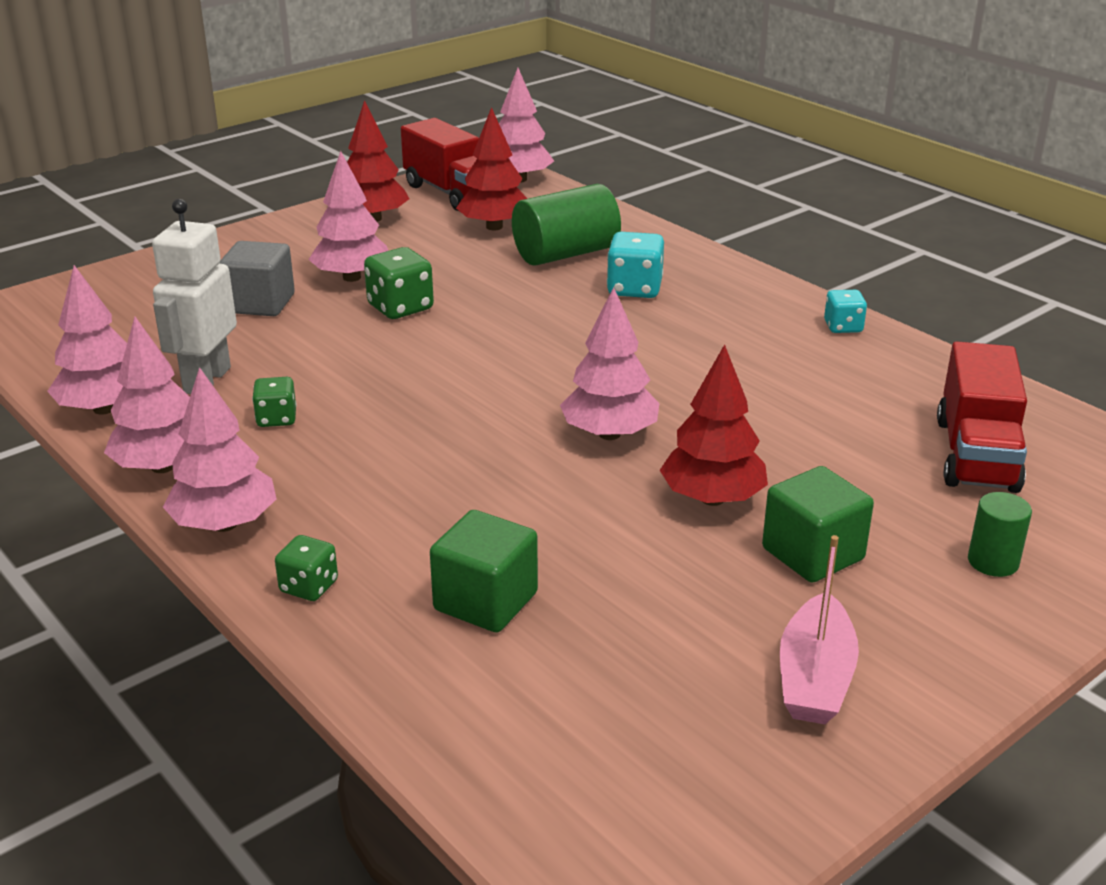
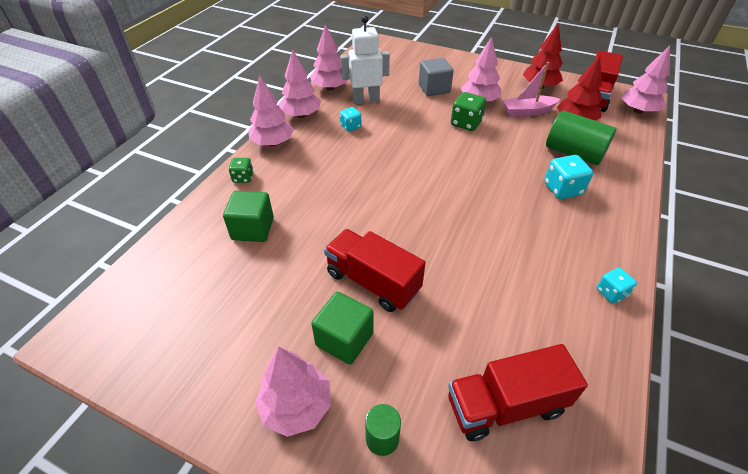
camera: 65 degrees right, 15 degrees up
(276, 418) = (350, 126): green dice -> turquoise dice
(609, 434) = (407, 225): pink tree -> pink tree (296, 406)
(712, 499) = (373, 282): red tree -> red truck
(815, 677) = (237, 367): pink boat -> pink boat (527, 112)

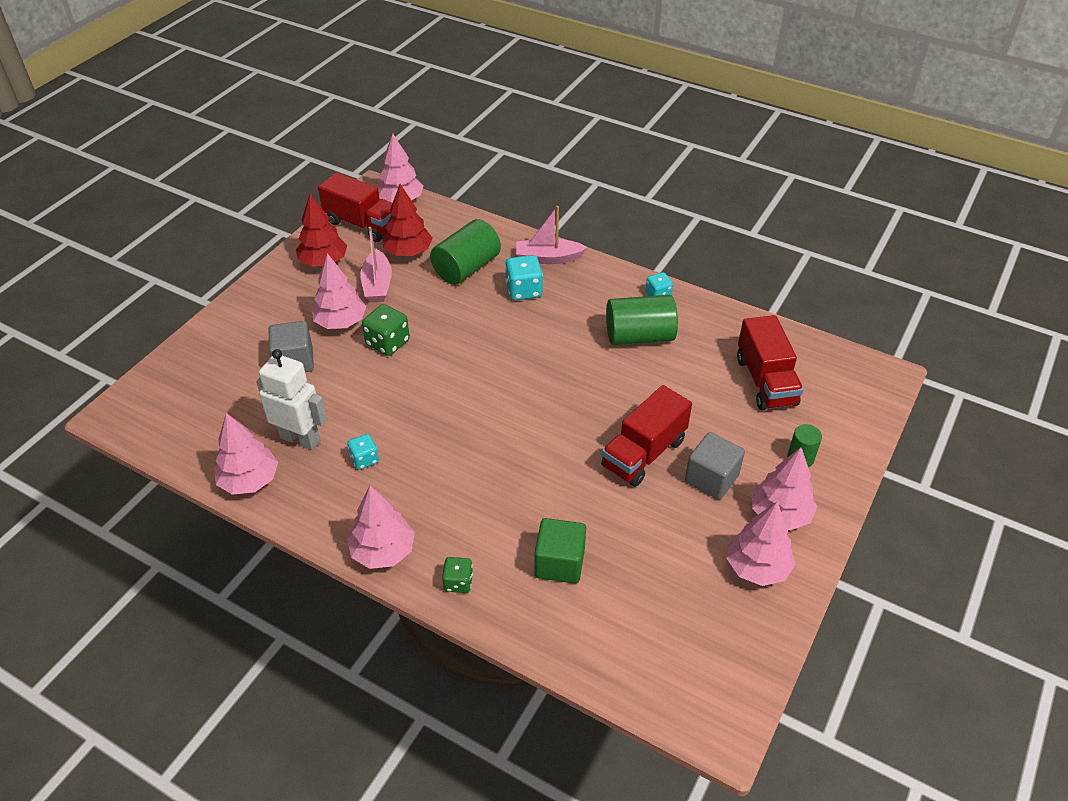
camera: 85 degrees left, 0 degrees up
(301, 115) = (318, 518): pink tree -> pink tree (756, 567)
(344, 339) = (711, 478): green cube -> grey cube
(366, 100) = (300, 439): white robot -> white robot turned 120 degrees clockwise
(536, 276) = (639, 336): none -> green cylinder
(619, 202) = (548, 258): none -> pink boat

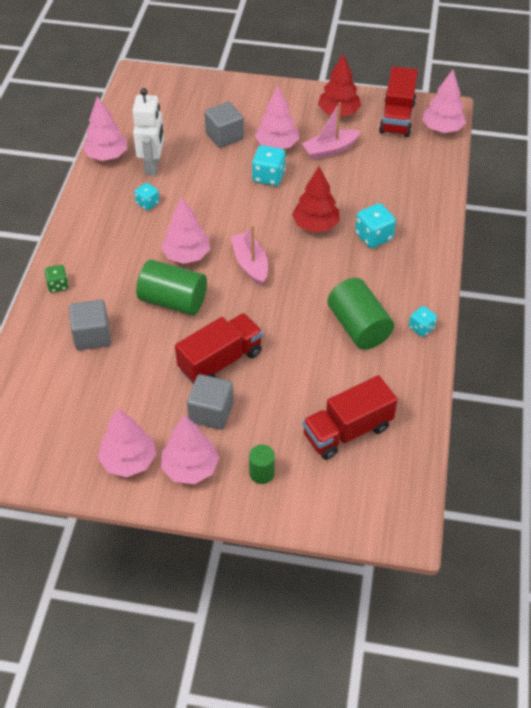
camera: 70 degrees right, 5 degrees up
(383, 551) = (71, 239): pink tree -> pink tree (187, 255)
(387, 343) = (268, 177): green dice -> turquoise dice
(408, 252) = (379, 154): red tree -> red tree (315, 225)
(466, 268) = (381, 193): green cylinder -> green cylinder (173, 301)
(548, 258) = (426, 241): pink boat -> pink boat (250, 264)
(559, 563) = (92, 336): green cube -> grey cube
(644, 453) = (220, 361): red truck -> red truck turned 120 degrees clockwise

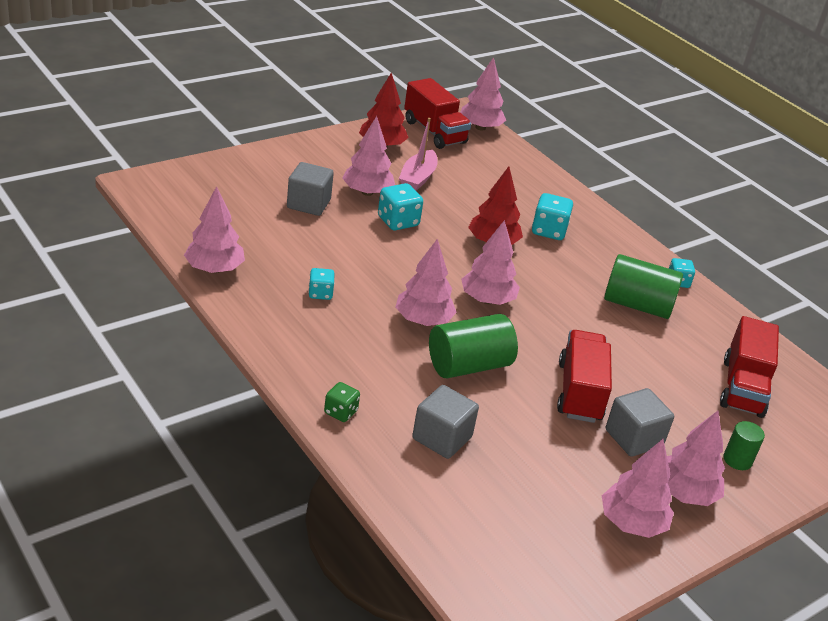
camera: 50 degrees left, 15 degrees down
(153, 165) = (276, 258): white robot -> none
(250, 264) = (487, 300): pink boat -> pink tree

